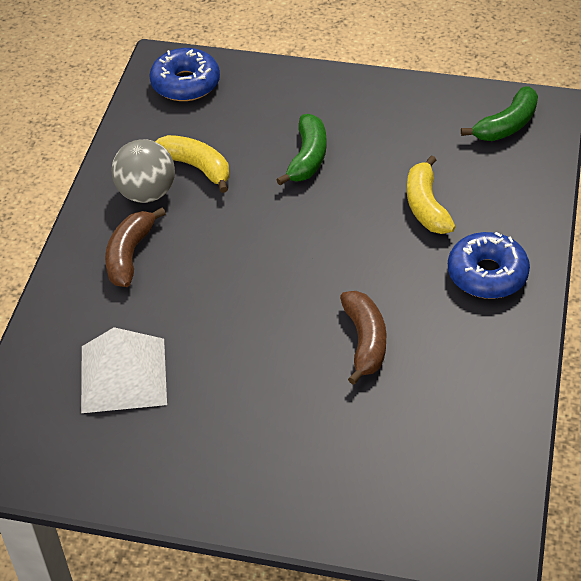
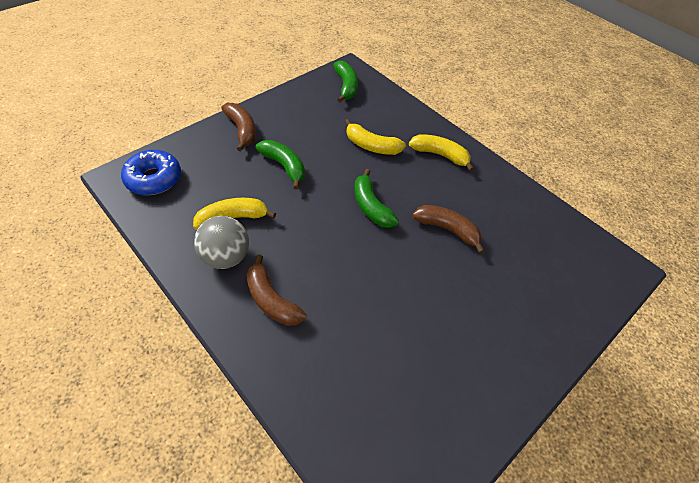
camera: 60 degrees left, 5 degrees up
(123, 375) = (377, 370): white pyramid -> none
(322, 94) = (242, 130): none -> brown banana
(327, 258) = (371, 206): none -> green banana
(487, 274) = (440, 155): blue donut -> yellow banana

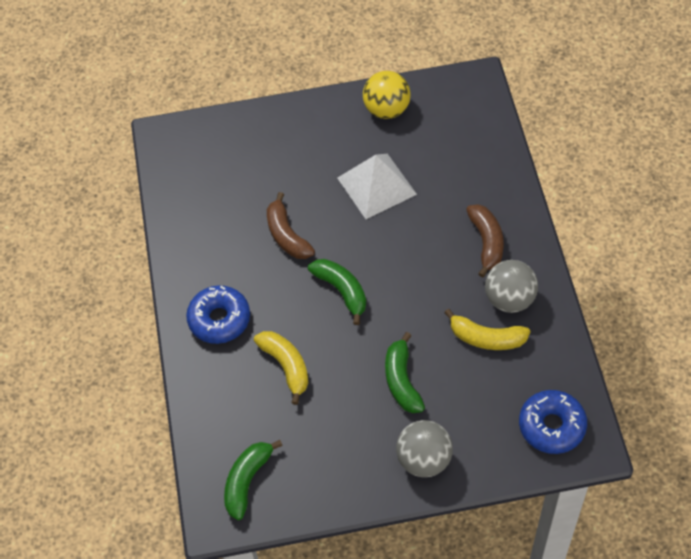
camera: 140 degrees left, 5 degrees up
(242, 130) = (424, 459): brown banana -> grey ball
(371, 206) = (342, 291): green banana -> green banana turned 45 degrees counterclockwise
(410, 309) = (377, 186): none -> white pyramid
(440, 155) = (219, 319): yellow banana -> blue donut
(466, 409) = (387, 109): none -> yellow ball

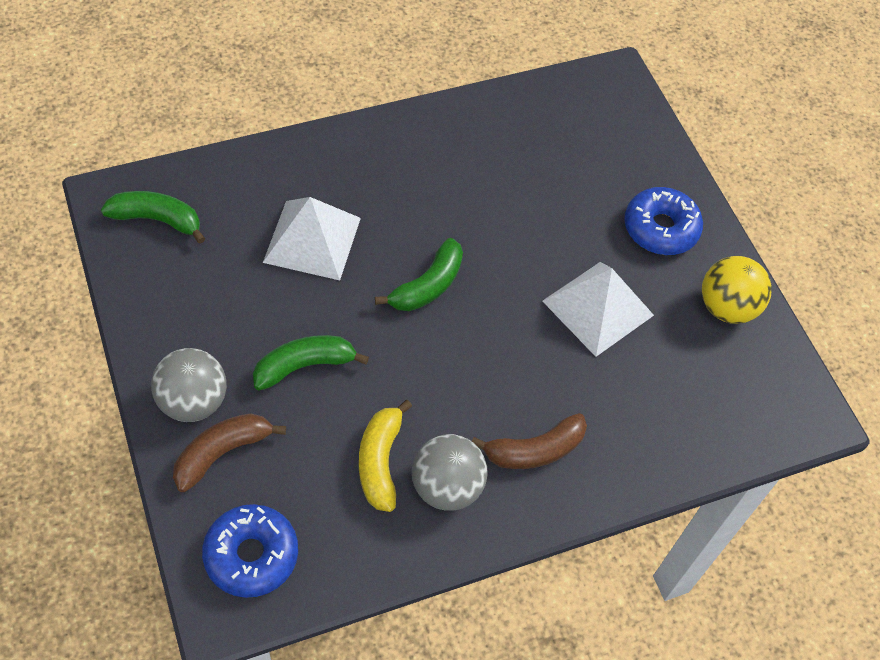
camera: 70 degrees right, 0 degrees up
(219, 319) = (368, 166): blue donut -> blue donut (660, 228)
(286, 366) = (312, 239): yellow banana -> white pyramid
(287, 235) = (499, 218): brown banana -> brown banana (222, 453)

